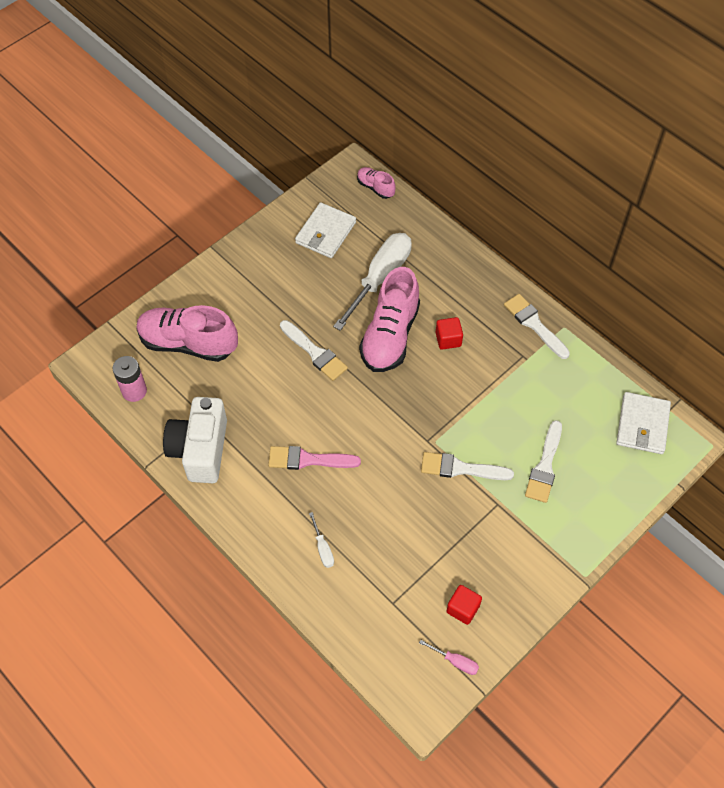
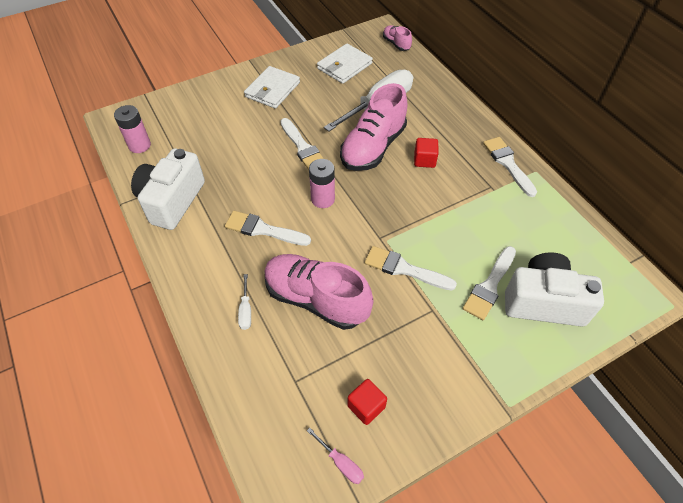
camera: 15 degrees right, 5 degrees down
(188, 343) = (200, 120): pink shoe -> pink shoe (316, 299)
(308, 460) = (263, 230): pink brush -> white brush
(357, 410) = (323, 199): none -> pink battery
(597, 470) = (543, 302): none -> white camera
(642, 425) = (599, 270): white wallet -> white wallet (272, 90)

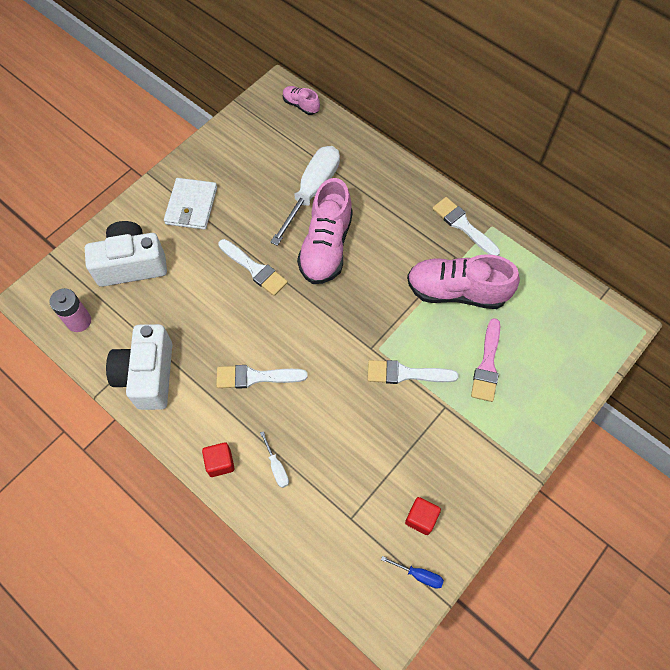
camera: 20 degrees left, 10 degrees up
(316, 299) = (337, 433): pink shoe -> pink shoe (457, 291)
(323, 199) = (300, 323): pink battery -> none
(340, 462) = (418, 575): pink screwdriver -> blue screwdriver
(344, 66) = (256, 151): white wallet -> none
(424, 160) = (382, 246): red cube -> red cube (220, 463)
(490, 286) = (487, 365): white brush -> pink brush
(543, 302) = (538, 365): white camera -> white camera (131, 264)

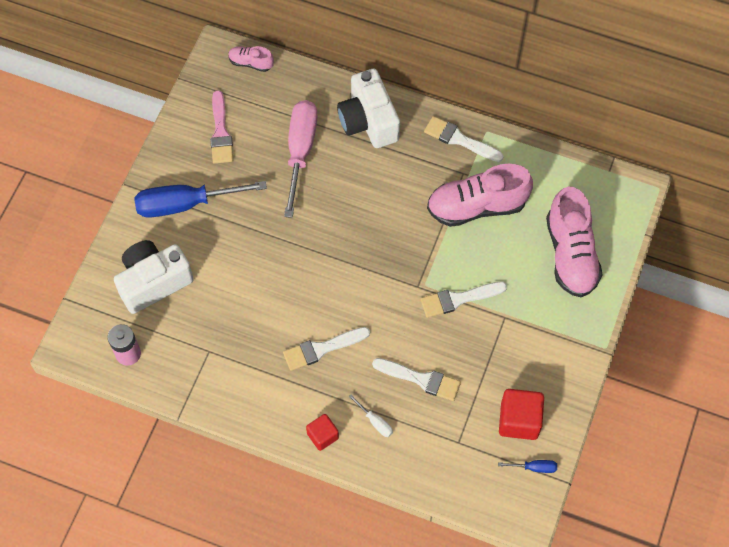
camera: 20 degrees left, 0 degrees up
(148, 375) = (220, 382): white camera -> white camera (368, 121)
(191, 206) = (186, 204): white wallet -> blue screwdriver
(255, 269) = (277, 247): white brush -> white brush (421, 379)
(312, 192) = (300, 152): white screwdriver -> pink screwdriver
(326, 246) = (337, 202): pink shoe -> pink shoe (571, 254)
(421, 518) = (519, 420): red cube -> red cube, size x1.61
(487, 365) = (529, 266): pink brush -> pink brush (221, 132)

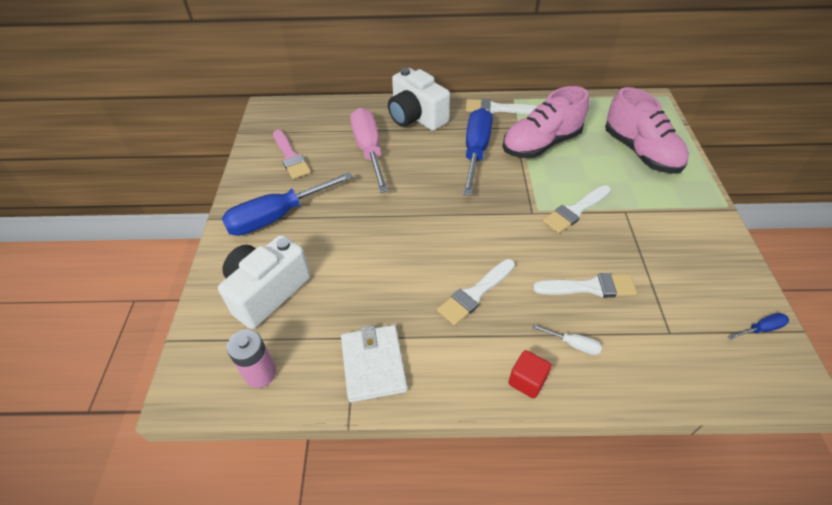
camera: 20 degrees left, 15 degrees down
(214, 379) = (373, 364): none -> white wallet
(251, 63) = (298, 108): pink shoe -> none
(405, 192) = (476, 152): none -> blue screwdriver
(519, 420) = (709, 290): red cube -> none

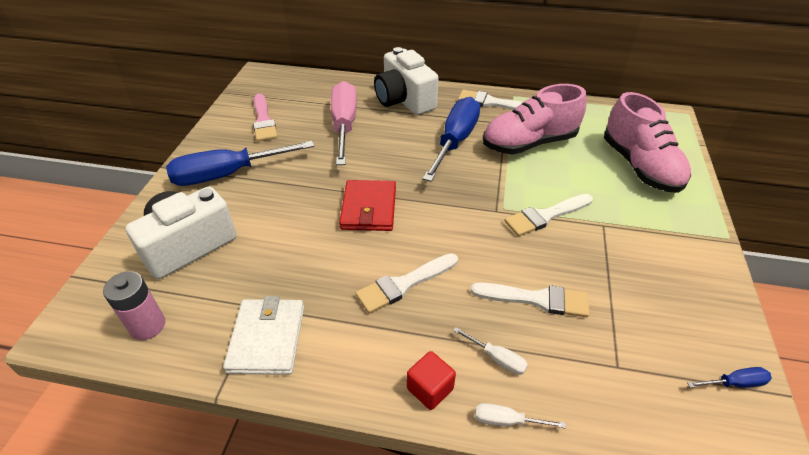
camera: 10 degrees right, 5 degrees down
(420, 228) = (368, 208): none -> red wallet
(597, 395) = (507, 421): none -> white screwdriver

